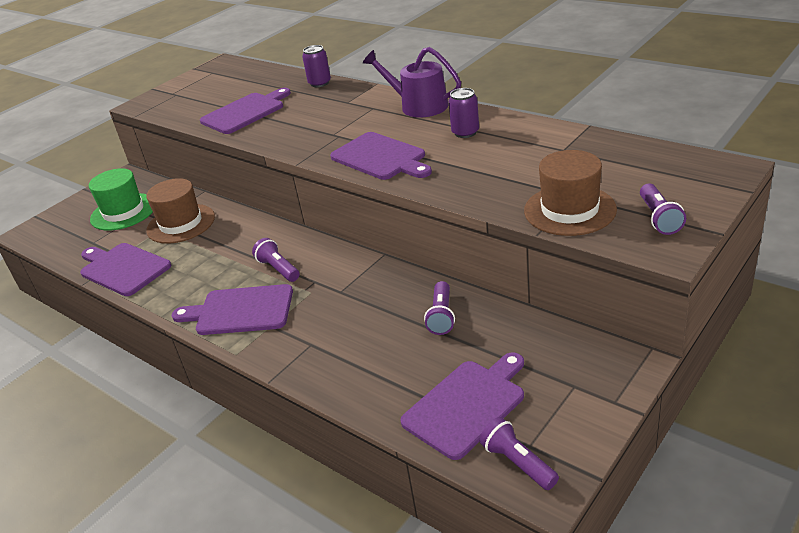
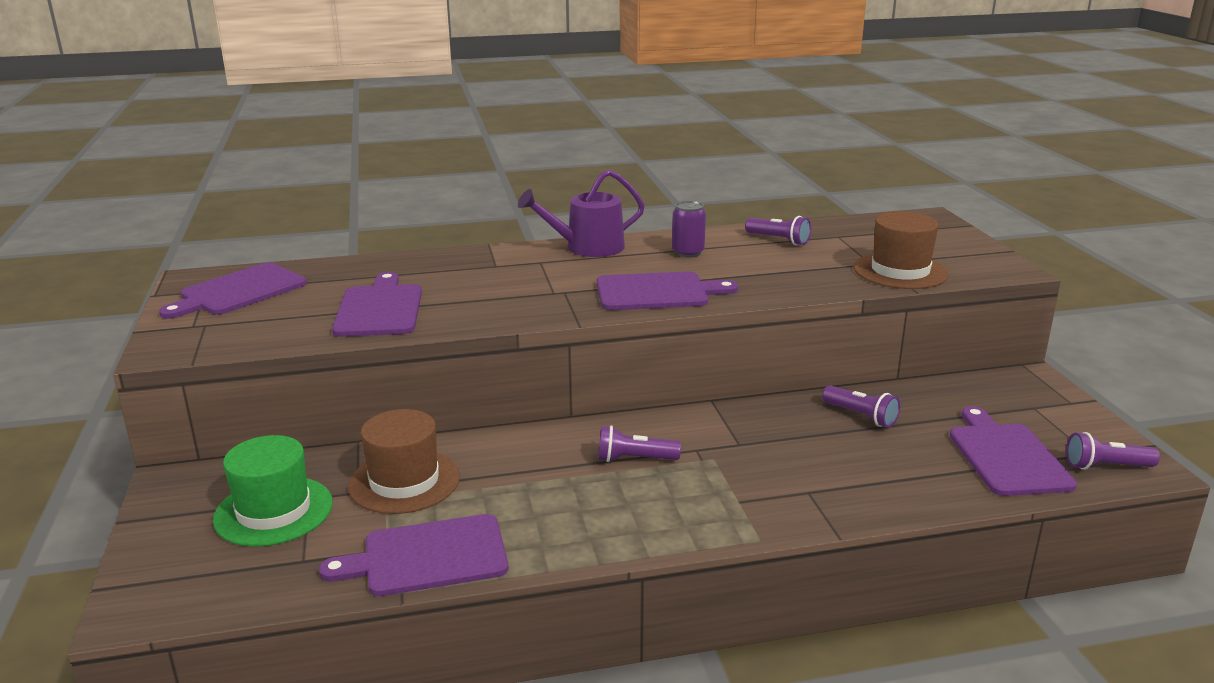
camera: 55 degrees left, 10 degrees down
(240, 311) = (679, 509): purple cutting board -> purple cutting board (239, 291)
(319, 83) = (412, 260): purple can -> none
(659, 218) = (962, 256): purple flashlight -> purple flashlight (778, 240)

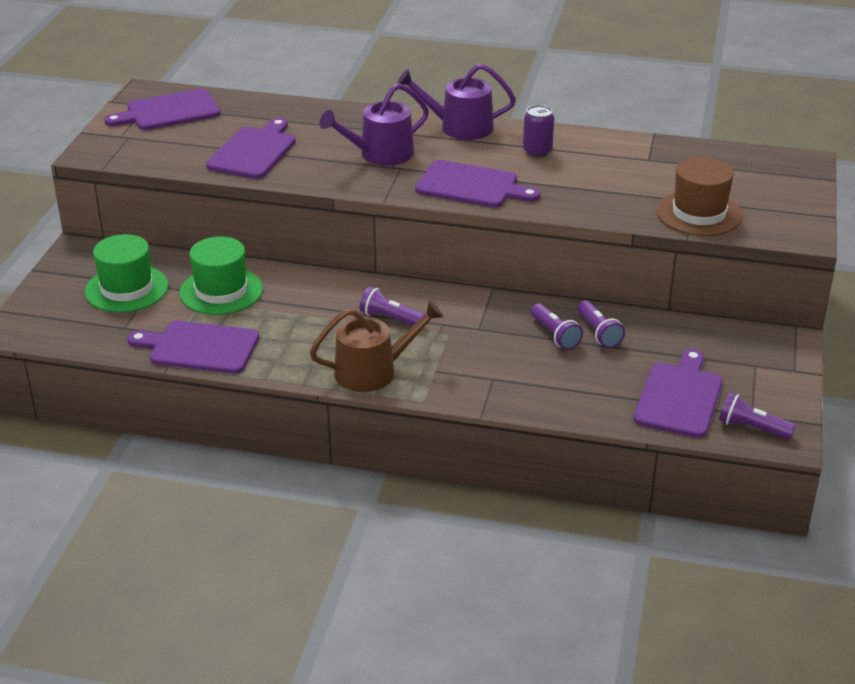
camera: 25 degrees right, 10 degrees up
(404, 481) = (221, 291): brown hat -> green hat
(530, 284) = (380, 154): none -> purple watering can
(669, 523) = (373, 371): none -> brown watering can
(778, 240) = (630, 156): purple flashlight -> purple flashlight (555, 335)

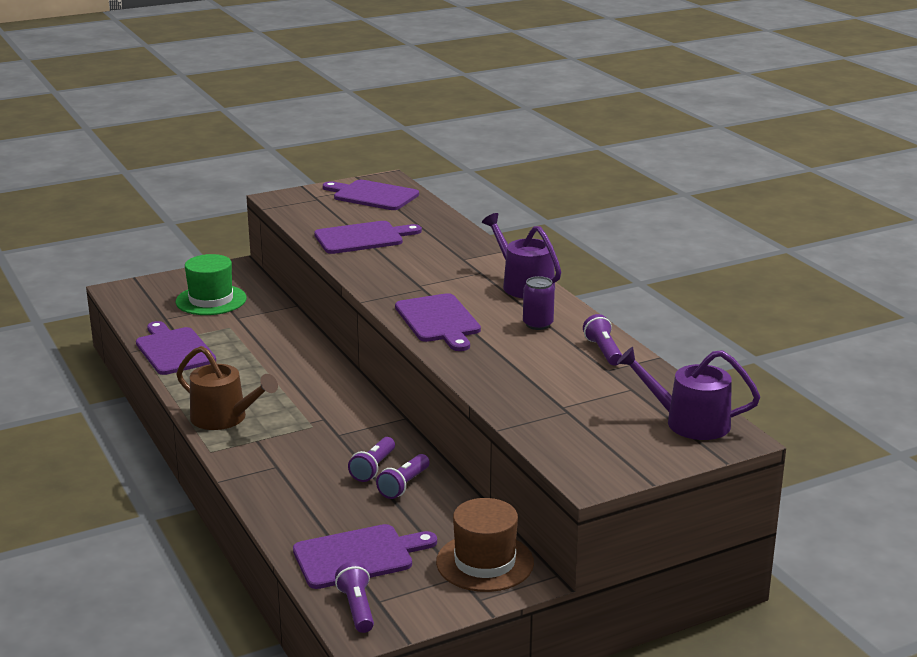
camera: 50 degrees right, 10 degrees down
(221, 291) = (252, 328): green hat -> none
(380, 154) = (431, 275): purple watering can -> purple watering can (689, 422)
(390, 318) = (302, 397): purple flashlight -> purple flashlight (603, 351)
(699, 214) = (549, 421): brown hat -> brown hat (485, 562)

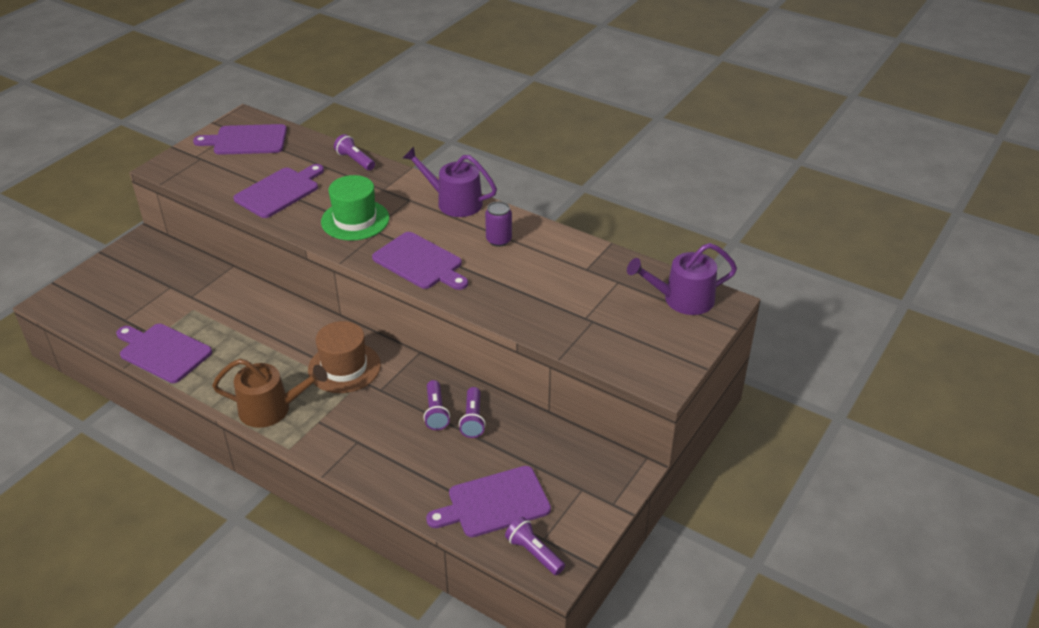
camera: 30 degrees left, 15 degrees up
(211, 300) = (150, 285): green hat -> green hat (355, 220)
(358, 556) = (494, 503): purple cutting board -> purple cutting board turned 150 degrees counterclockwise
(485, 562) = (589, 468): brown hat -> brown hat (344, 367)
(603, 351) = (568, 251): purple flashlight -> purple flashlight (355, 160)

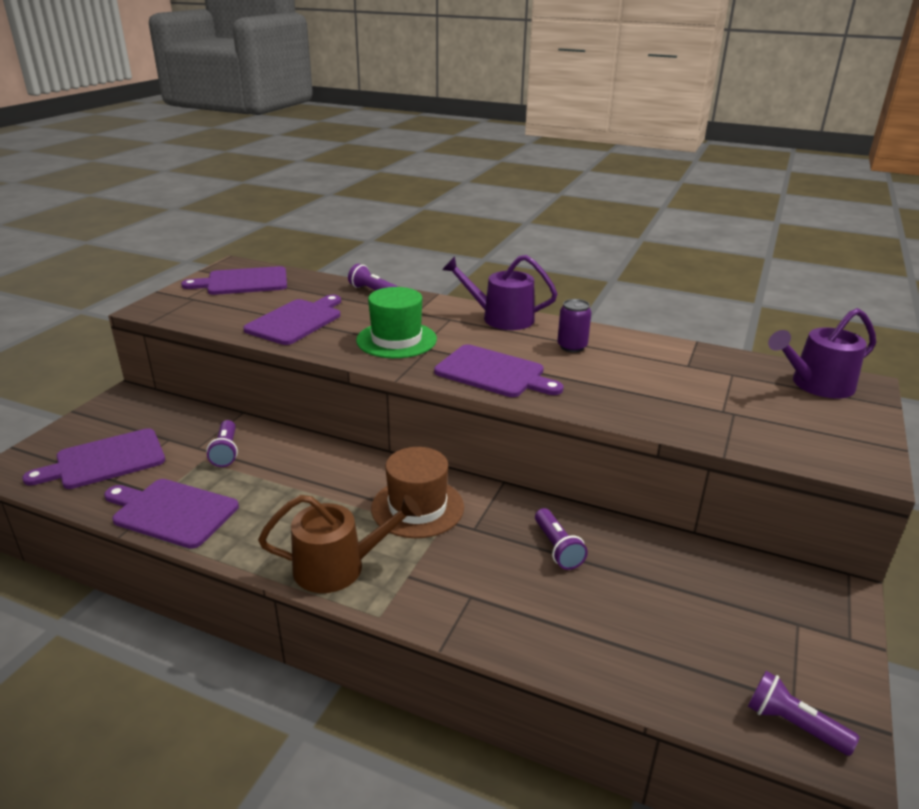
camera: 10 degrees left, 10 degrees down
(473, 419) = (608, 552): purple flashlight -> purple flashlight (226, 452)
(494, 503) = (696, 657): purple cutting board -> purple cutting board (105, 460)

